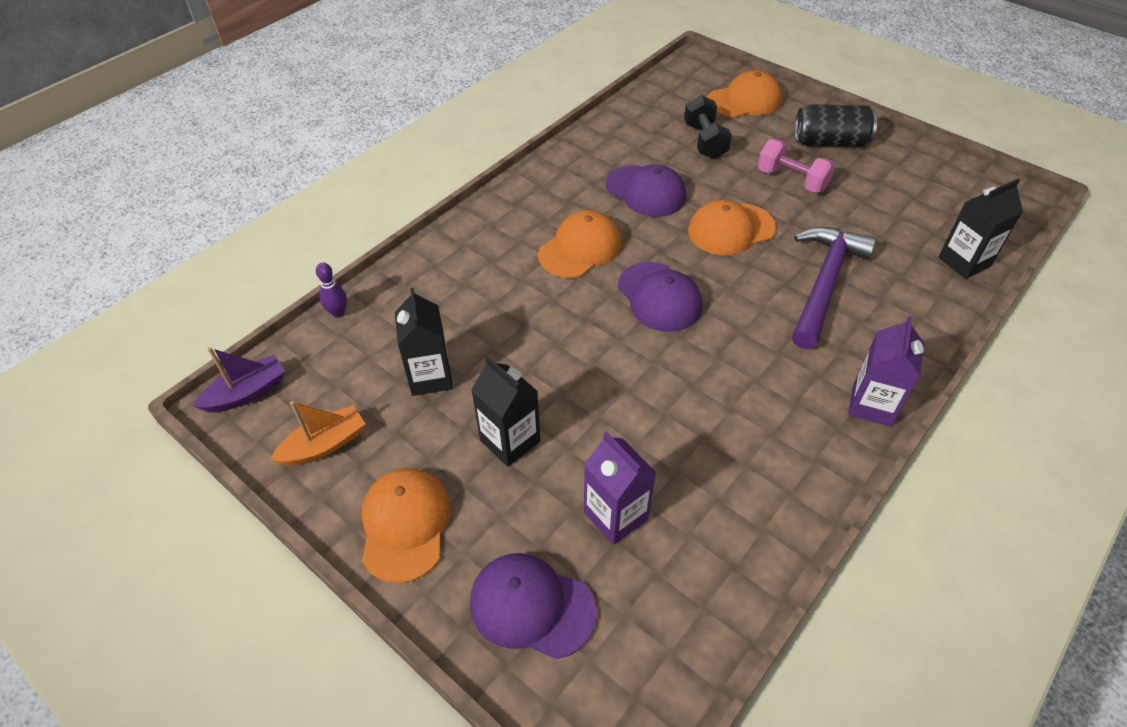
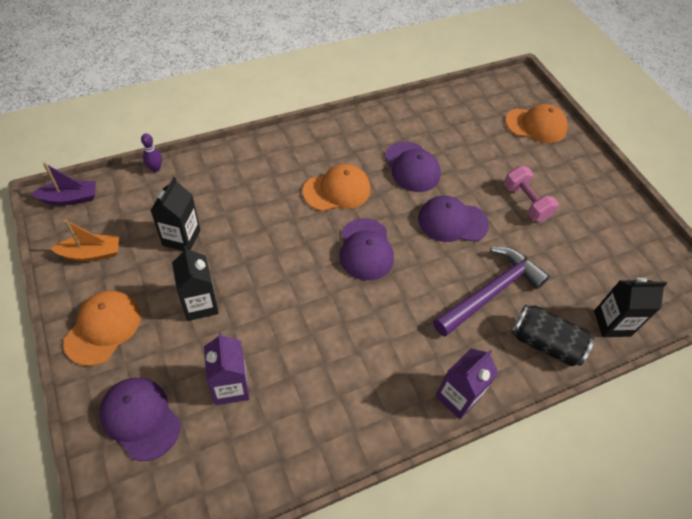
camera: 20 degrees right, 5 degrees up
(704, 141) = (482, 146): black dumbbell -> none
(731, 229) = (452, 221): orange cap -> purple cap
(830, 142) = (578, 185): black can -> black can (545, 343)

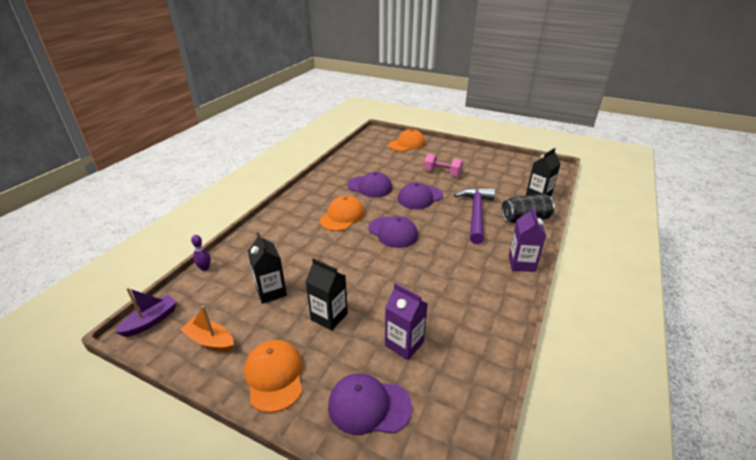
camera: 35 degrees left, 20 degrees down
(91, 253) = (210, 341): orange boat -> orange boat turned 105 degrees counterclockwise

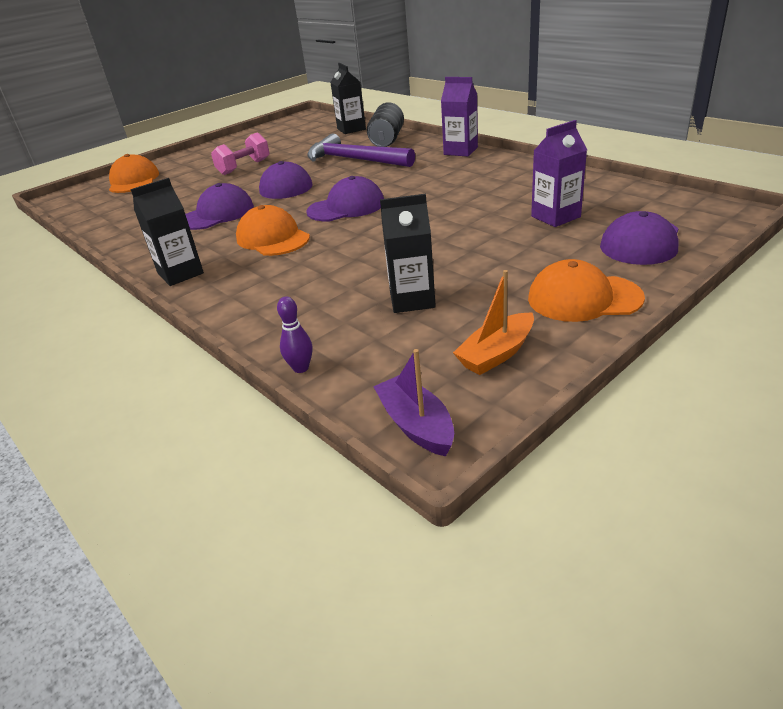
camera: 65 degrees left, 0 degrees up
(329, 316) = (489, 257): black carton -> black carton (180, 273)

